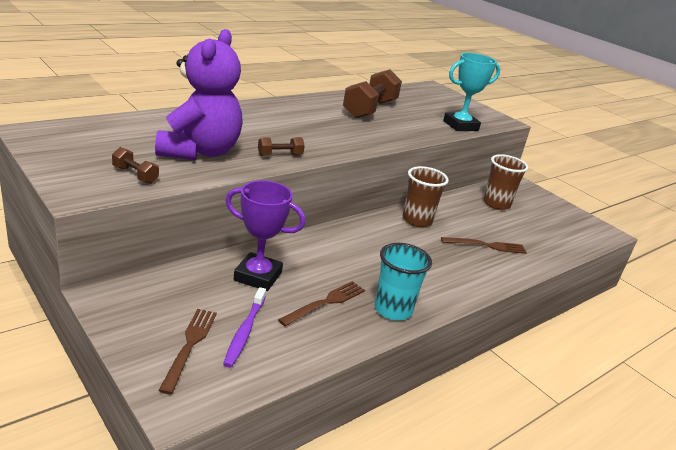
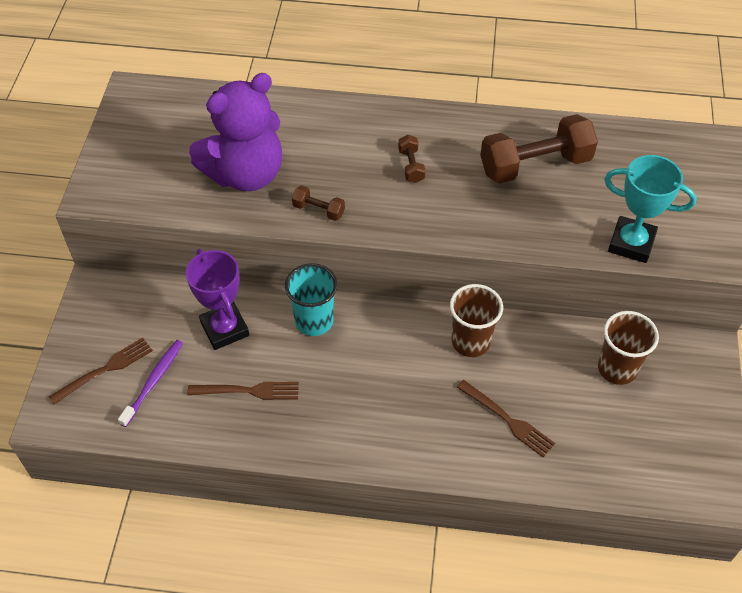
camera: 50 degrees right, 25 degrees up
(135, 175) = (157, 187): brown dumbbell -> brown dumbbell (411, 166)
(244, 332) = (154, 381): purple toothbrush -> purple toothbrush turned 150 degrees clockwise
(393, 309) = (298, 434): turquoise cup -> turquoise cup (314, 321)

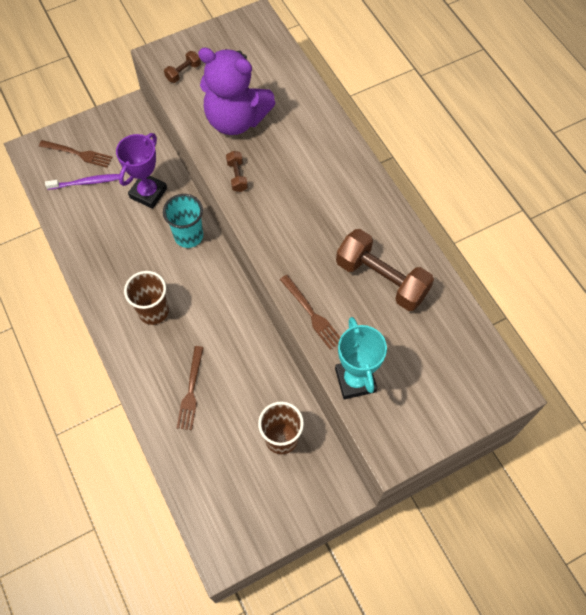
camera: 55 degrees right, 10 degrees up
(249, 391) = (113, 234): brown fork -> brown fork (312, 314)
(411, 166) = (318, 205): brown dumbbell -> brown dumbbell (183, 72)
(470, 341) = (238, 334): brown cup -> brown cup (153, 311)

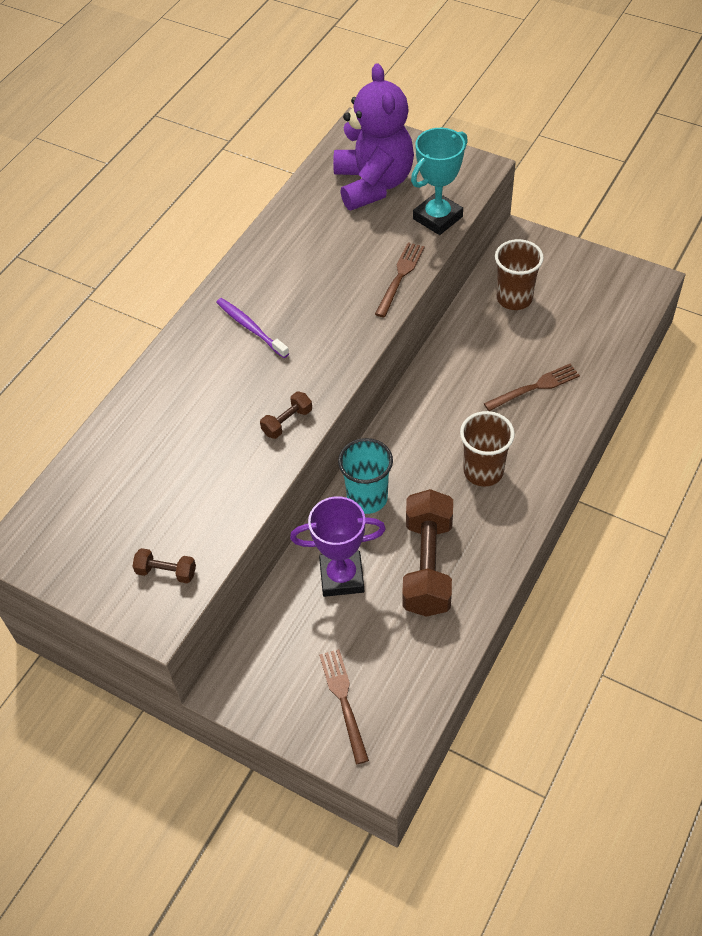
camera: 120 degrees left, 10 degrees down
(87, 182) = (378, 657): purple toothbrush -> purple toothbrush (250, 327)
(236, 119) = (205, 470): purple teddy bear -> purple teddy bear (373, 184)
(381, 279) = (319, 248): brown dumbbell -> brown dumbbell (428, 565)

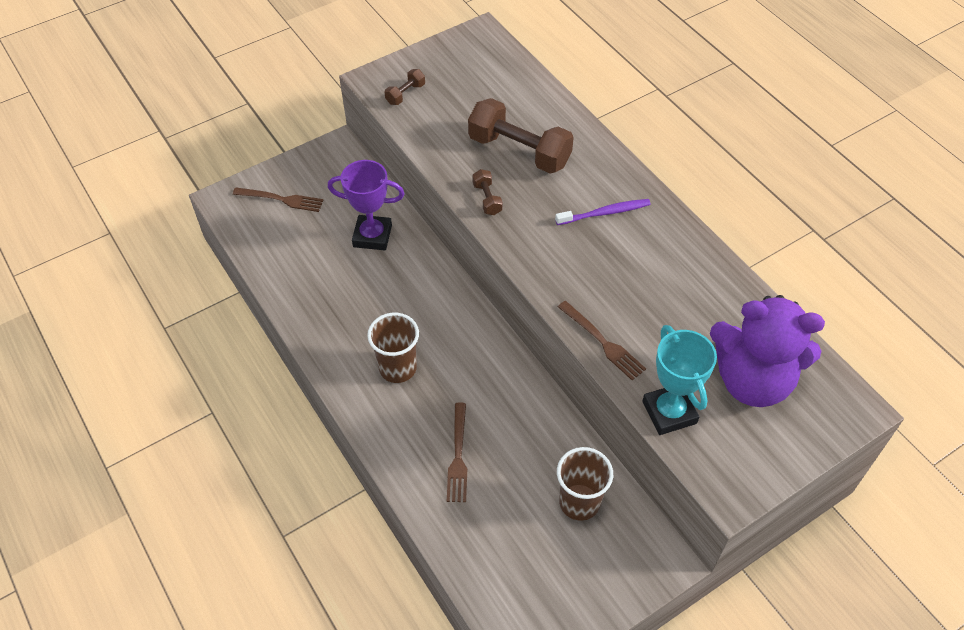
camera: 115 degrees right, 0 degrees up
(342, 577) = (372, 236): purple trophy -> purple trophy turned 75 degrees clockwise
(367, 498) = (428, 279): turquoise cup -> none
(428, 565) = (342, 289): brown dumbbell -> brown dumbbell (519, 151)

